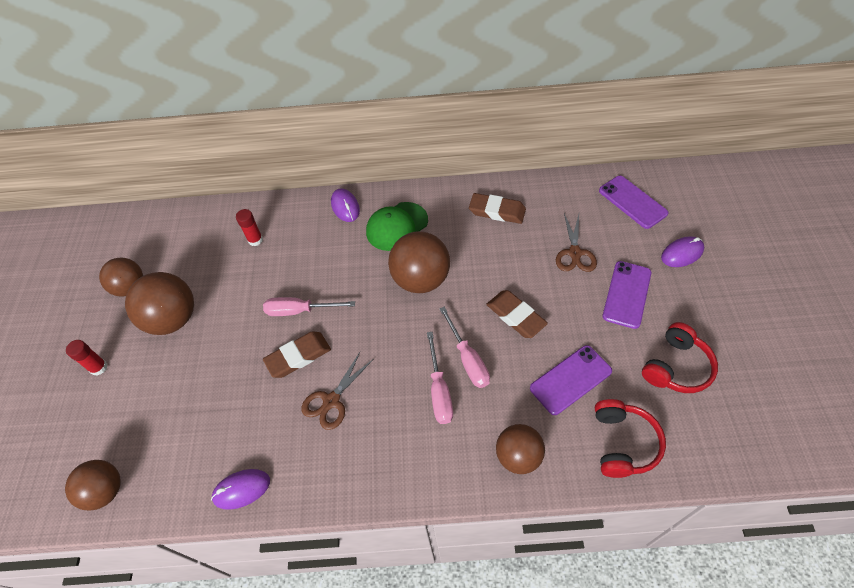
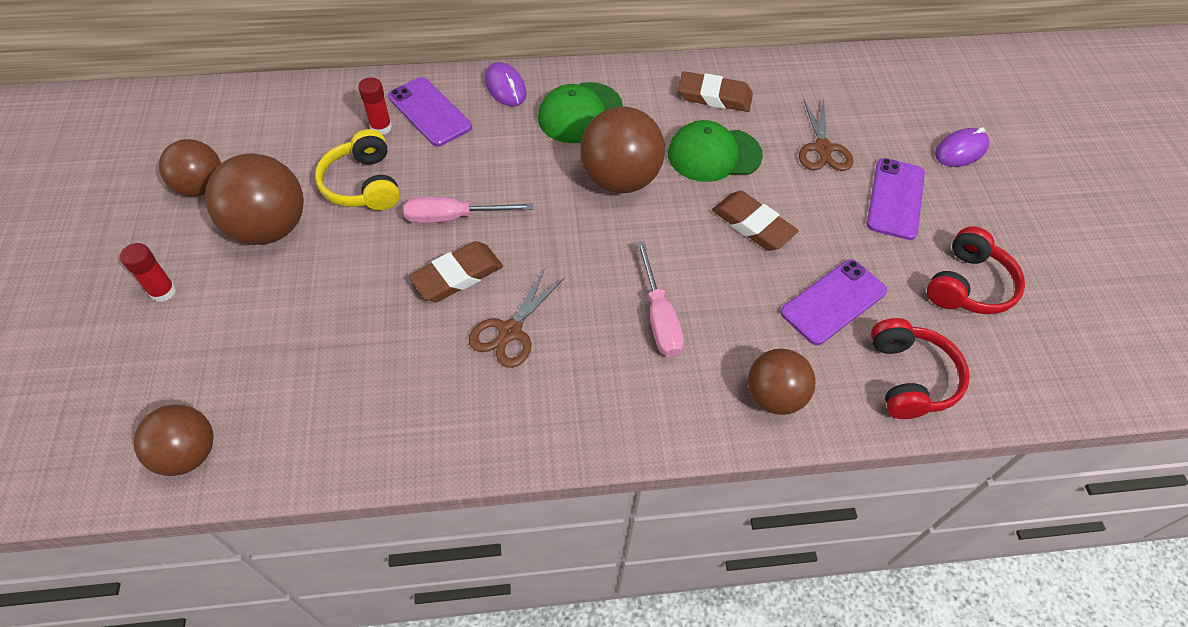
camera: 10 degrees left, 0 degrees up
(239, 285) = (363, 184): none -> yellow headphones
(241, 489) = (392, 447): purple mouse -> none
(467, 359) = (693, 278): pink screwdriver -> none
(492, 259) = (714, 154): none -> green cap
(632, 202) = (891, 88): purple phone -> purple phone (429, 112)

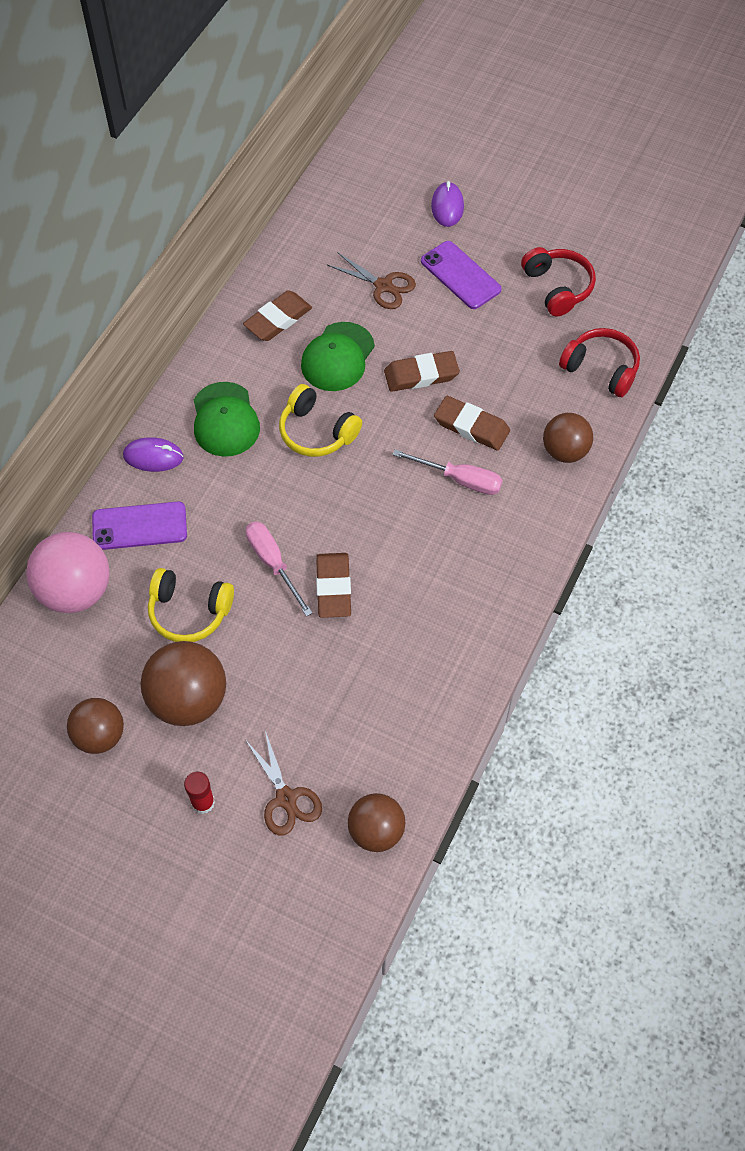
camera: 55 degrees left, 5 degrees up
(339, 105) = (76, 591): none -> pink ball
(381, 127) = (130, 570): red glue stick -> none
(453, 217) = (273, 563): pink screwdriver -> pink screwdriver turned 120 degrees clockwise
(510, 331) = (409, 578): brown scissors -> brown scissors (286, 798)
(620, 179) = (316, 432): brown ball -> yellow headphones
(730, 295) = (471, 426): none -> brown eraser
(833, 302) = (518, 370): purple phone -> none

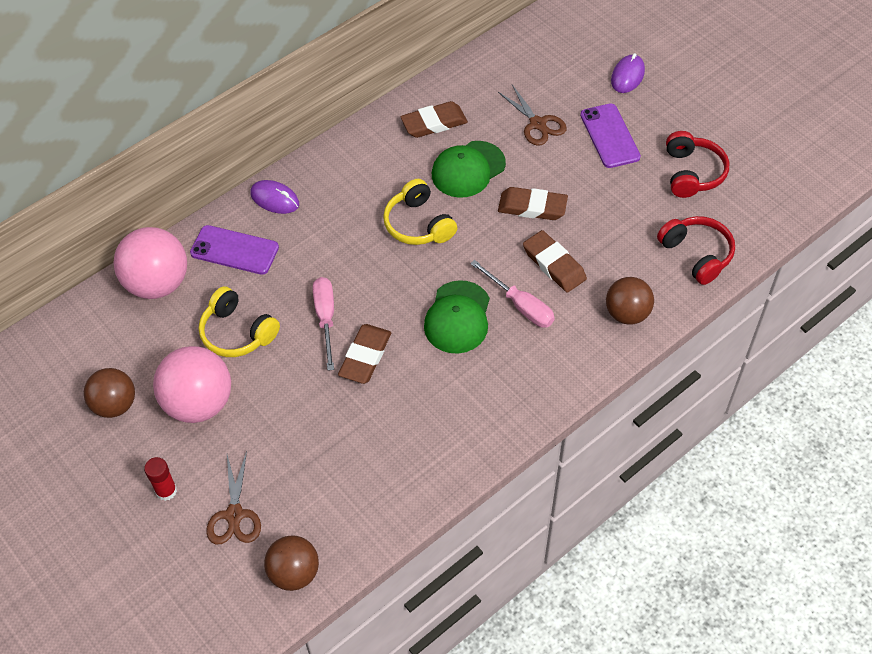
camera: 25 degrees right, 5 degrees down
(188, 700) = (199, 403): brown ball -> pink ball
(225, 420) = (348, 189): green cap -> green cap (457, 317)

